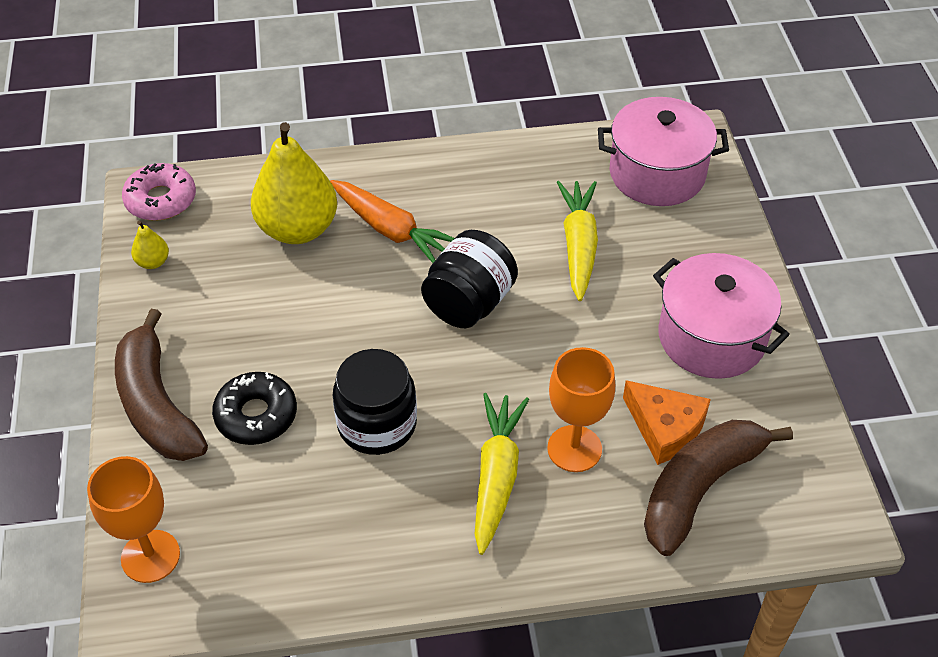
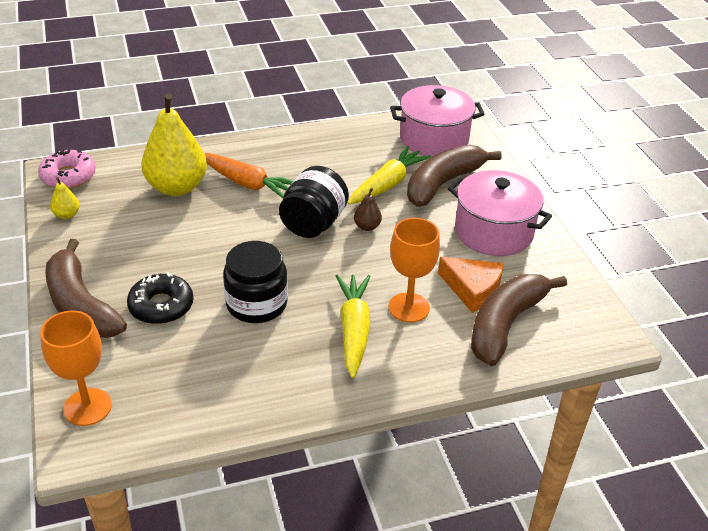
camera: 10 degrees left, 10 degrees down
(540, 314) = (367, 227): none -> brown pear
(578, 246) = (387, 185): yellow carrot -> yellow carrot turned 45 degrees clockwise
(656, 250) = (443, 183): none -> brown banana

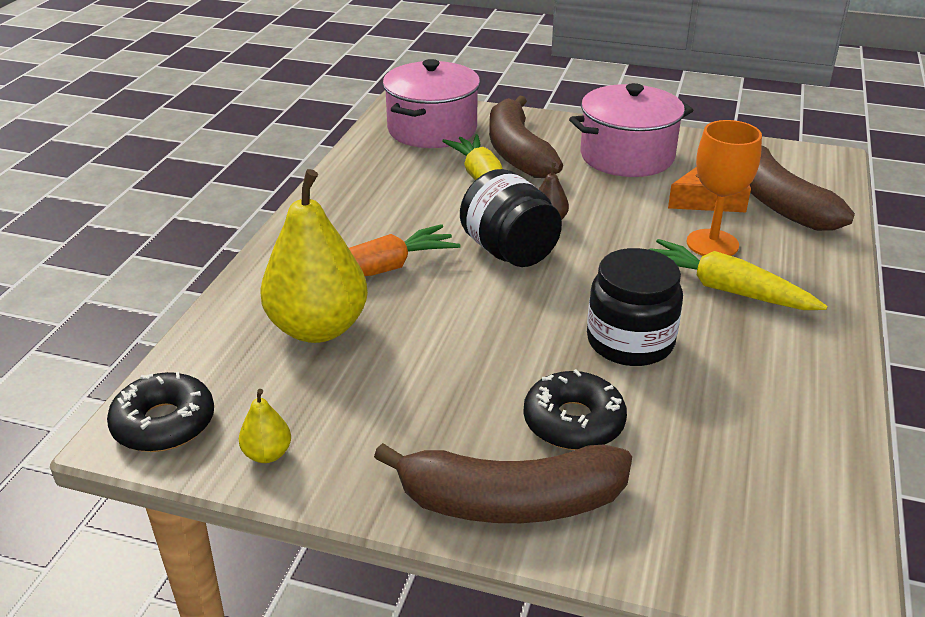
camera: 55 degrees left, 5 degrees down
(68, 176) = (164, 423): pink donut -> black donut
(87, 407) = (747, 559): orange goblet -> none

